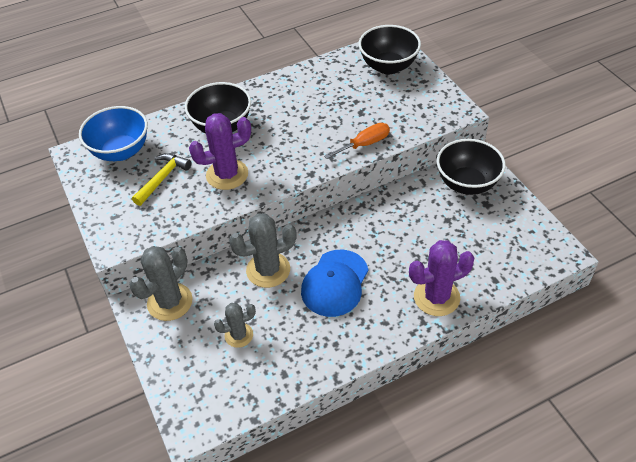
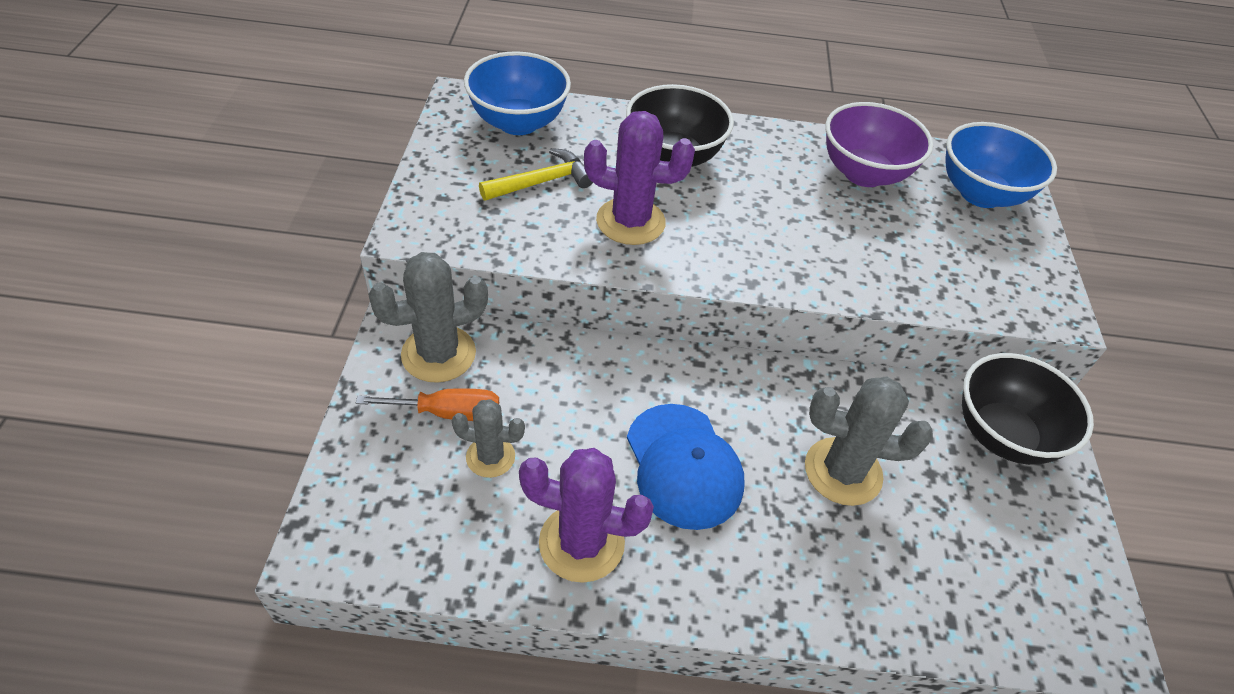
camera: 25 degrees right, 0 degrees up
(268, 270) = (602, 389): grey cactus -> grey cactus (843, 471)
(325, 85) = (864, 173): none -> purple bowl
(335, 283) = (683, 466): blue cap -> blue cap turned 75 degrees counterclockwise
(365, 144) = (865, 284): orange screwdriver -> orange screwdriver (448, 413)
(388, 66) = (980, 194): black bowl -> blue bowl
(436, 297) = (829, 587): purple cactus -> purple cactus (581, 543)

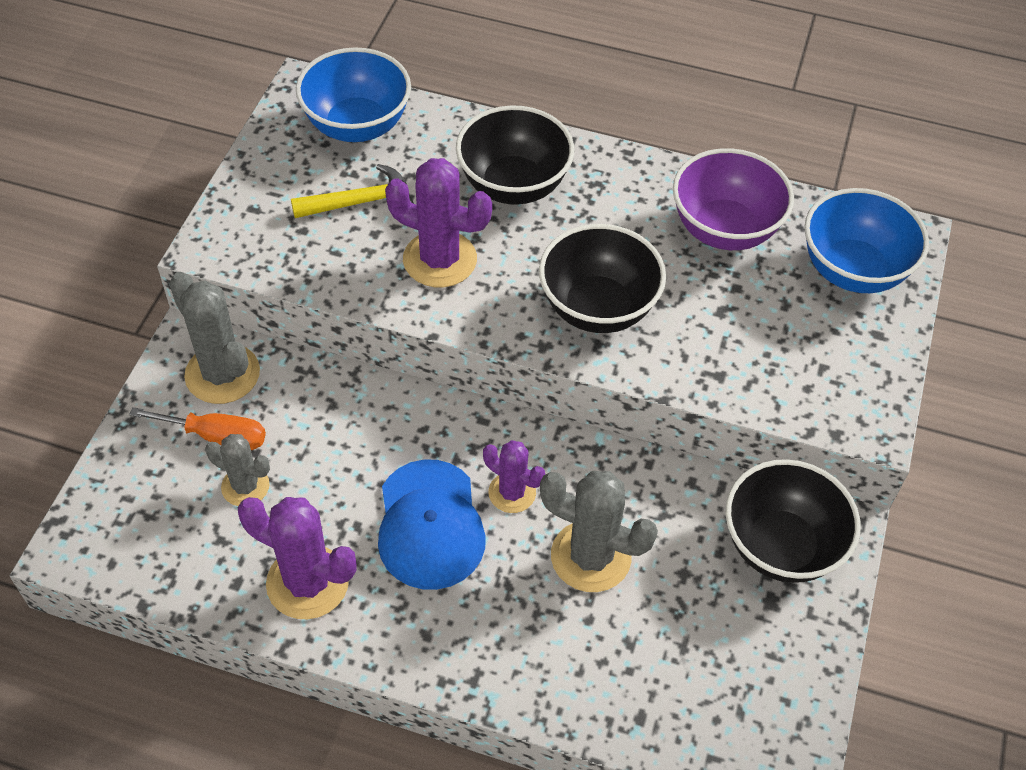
camera: 15 degrees right, 5 degrees up
(438, 354) = (222, 374): grey cactus -> grey cactus turned 60 degrees clockwise
(749, 424) = (512, 493): none -> purple cactus
(786, 246) = (597, 308): none -> black bowl

